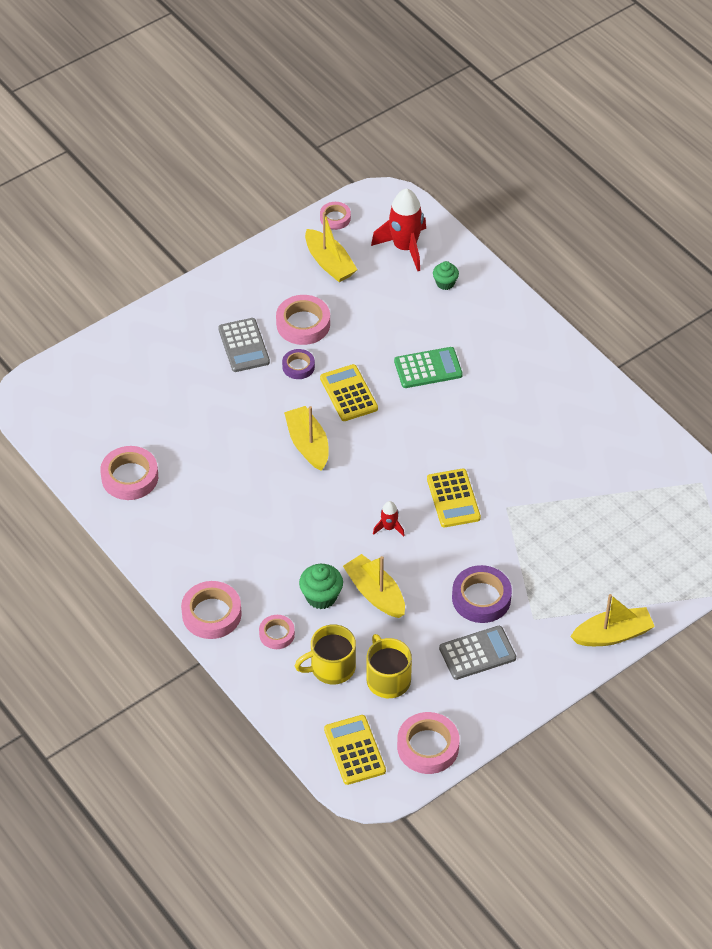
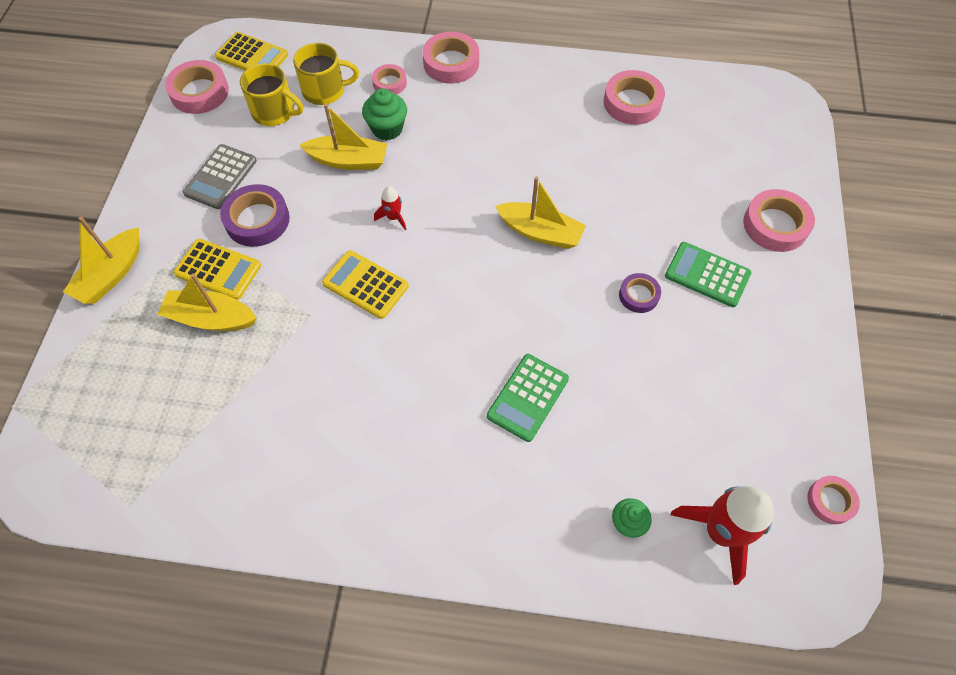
camera: 135 degrees right, 10 degrees up
(243, 346) = (707, 275): grey calculator -> green calculator
(303, 324) = (691, 342): pink tape -> pink tape (775, 225)
(329, 263) = (760, 435): yellow boat -> yellow boat (211, 318)
(331, 667) = (325, 91): yellow mug -> yellow mug turned 60 degrees clockwise
(349, 393) = (565, 307): yellow calculator -> yellow calculator (218, 270)

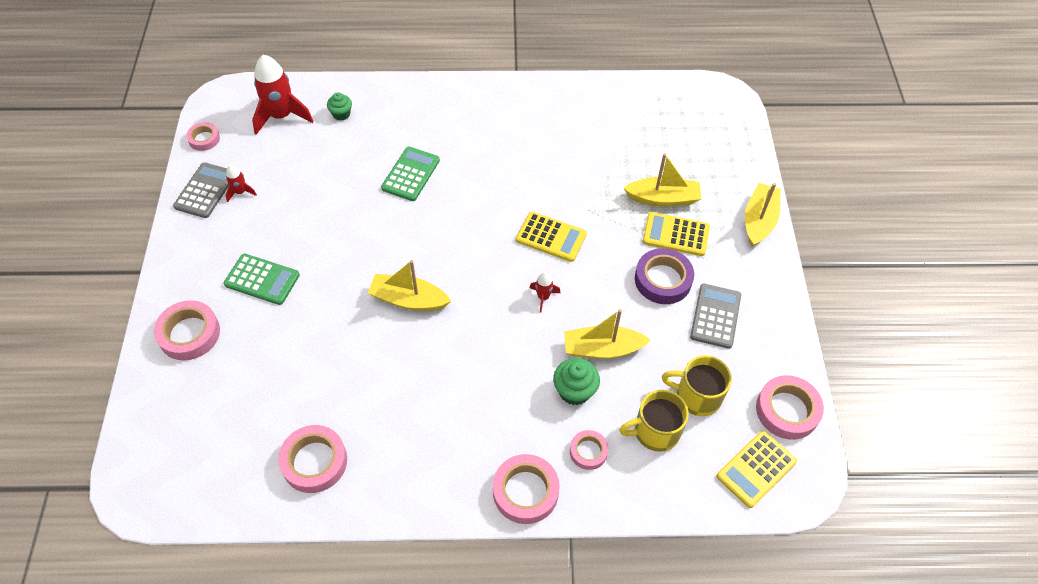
camera: 170 degrees right, 5 degrees down
(252, 56) = (756, 469): yellow calculator -> yellow calculator turned 60 degrees counterclockwise
(638, 295) = (323, 255): purple tape -> none
(756, 399) = (240, 192): none -> red rocket
(805, 407) = (205, 191): none -> grey calculator

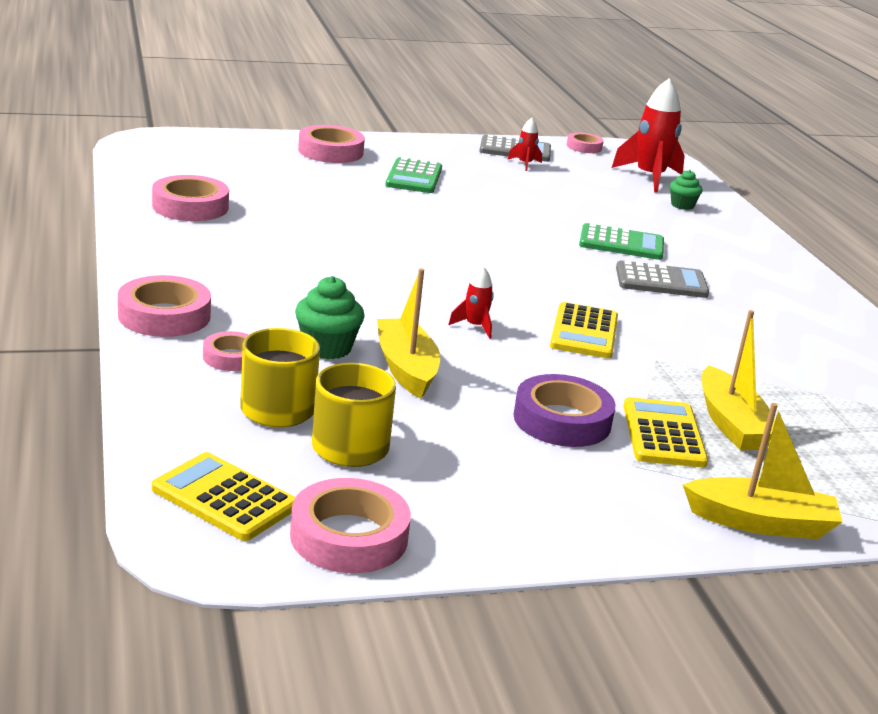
camera: 75 degrees right, 30 degrees down
(409, 300) = (425, 246): yellow boat -> none
(715, 316) = (515, 468): grey calculator -> grey calculator (661, 281)

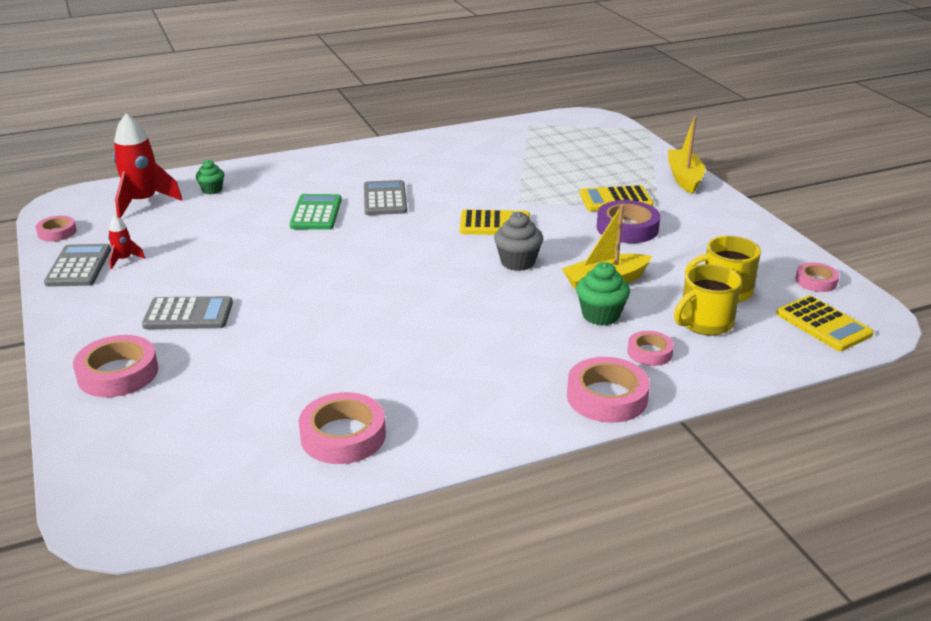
camera: 95 degrees left, 5 degrees up
(225, 498) = (823, 324): yellow calculator -> yellow calculator turned 60 degrees counterclockwise
(349, 536) = (816, 281): pink tape -> pink tape, size x0.59
(414, 177) = (188, 314): green calculator -> grey calculator
(475, 327) = (517, 262): red rocket -> grey cupcake
(731, 424) = (585, 182): yellow boat -> none

